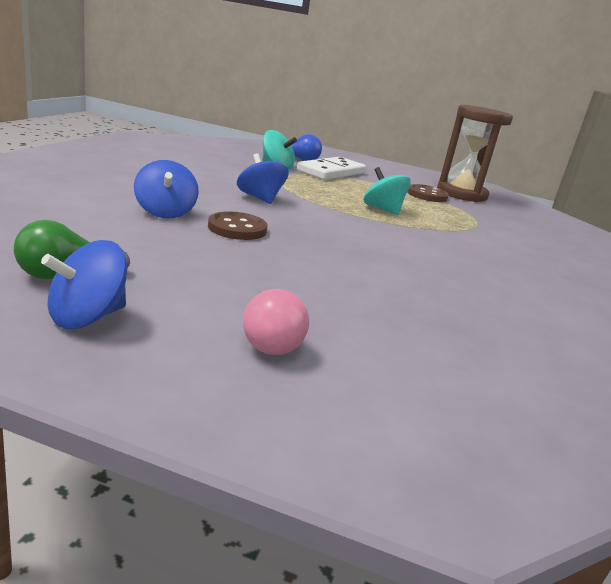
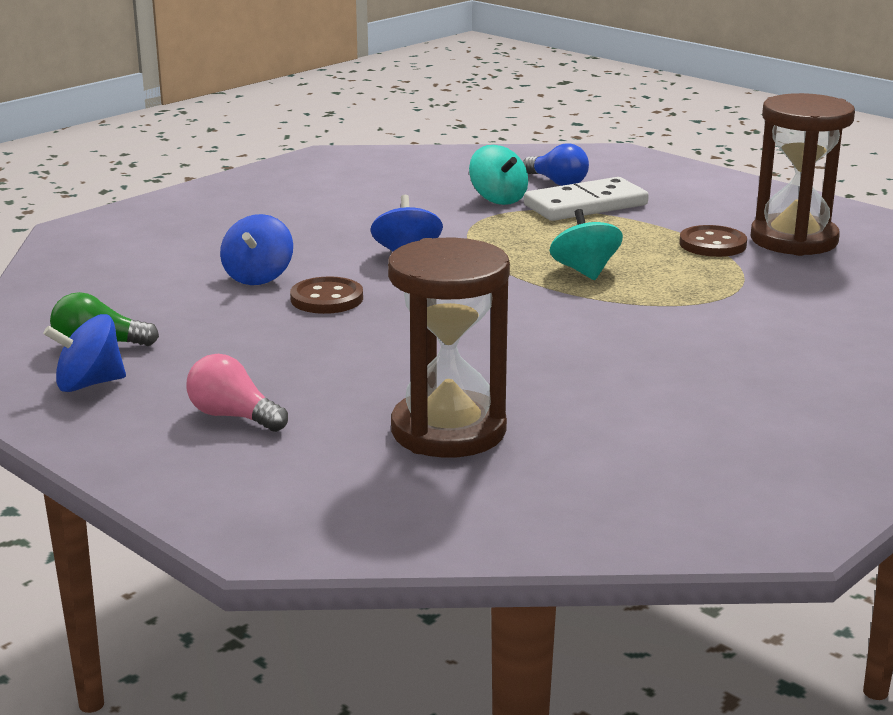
camera: 30 degrees right, 0 degrees up
(270, 340) = (233, 416): pink light bulb -> pink light bulb turned 105 degrees clockwise
(457, 334) = (448, 431): none -> brown hourglass

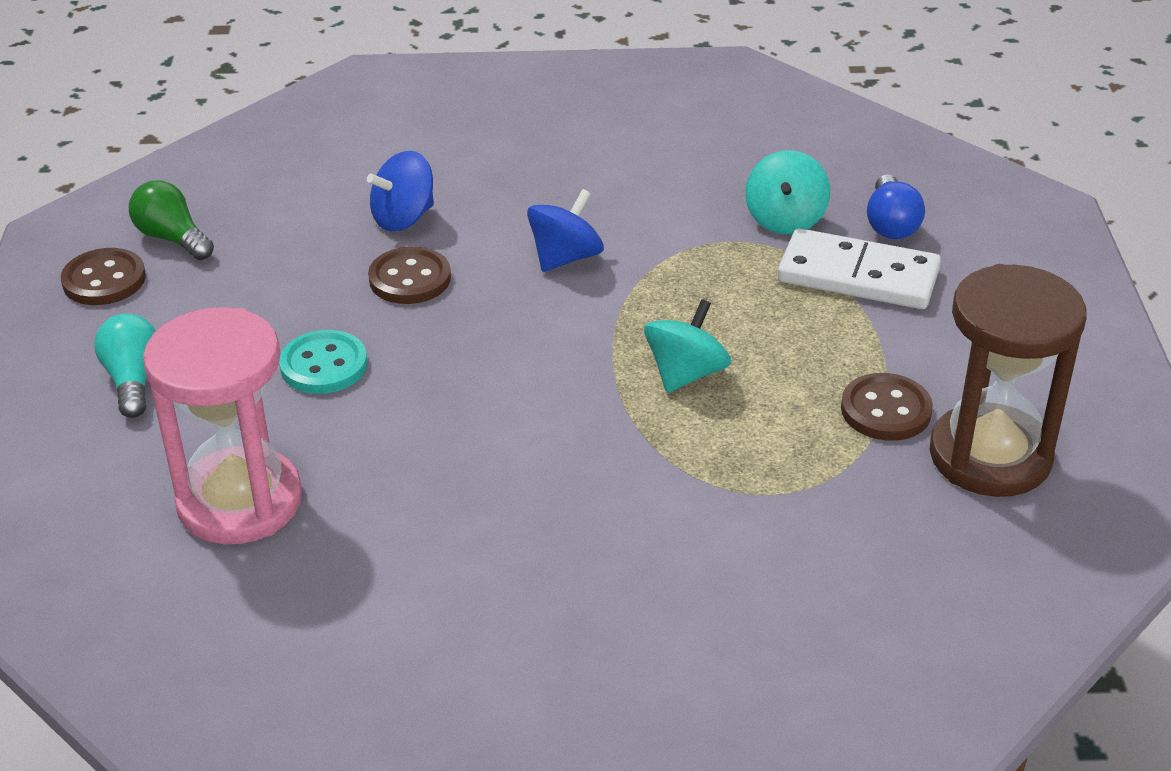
camera: 45 degrees right, 15 degrees up
(89, 384) = (104, 280): blue spinning top -> brown button
(233, 416) = (133, 380): pink light bulb -> turquoise light bulb
(359, 354) = (324, 365): none -> turquoise button
(448, 431) = (240, 501): brown hourglass -> pink hourglass

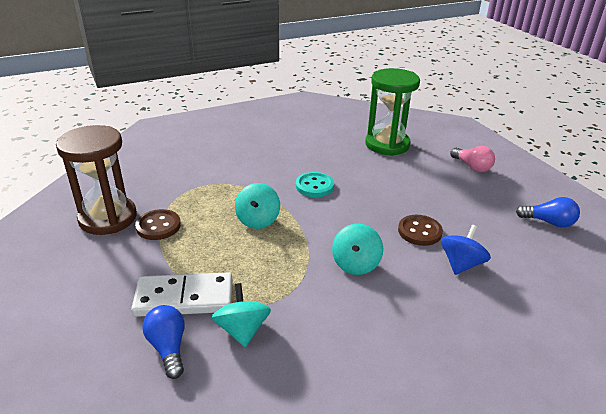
camera: 155 degrees right, 5 degrees down
(104, 280) = (543, 197): brown button -> none
(133, 380) = (472, 167): turquoise light bulb -> pink light bulb
(172, 238) = (548, 222): green light bulb -> blue light bulb
(240, 501) = (387, 144): pink hourglass -> green hourglass
(324, 365) = (411, 187): turquoise button -> turquoise button (314, 186)
(565, 258) = (356, 264): blue spinning top -> turquoise spinning top

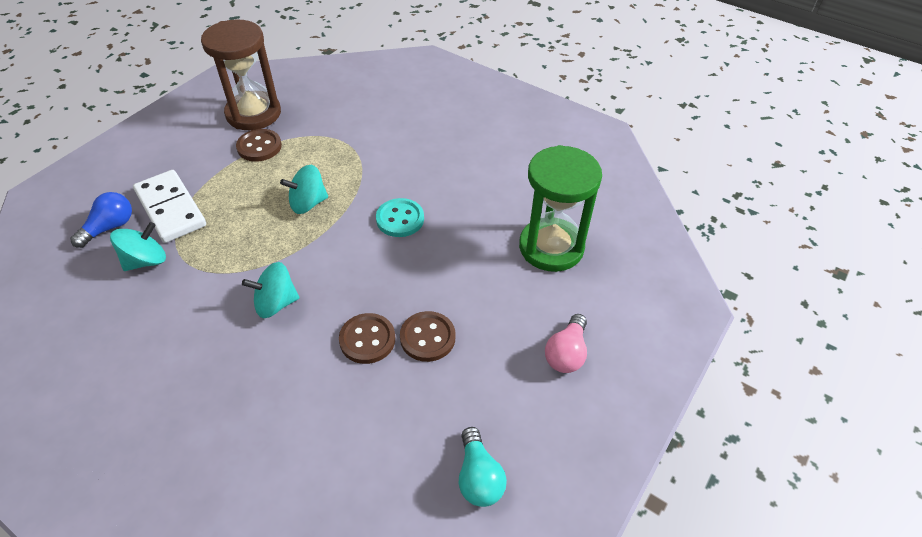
camera: 60 degrees right, 15 degrees up
(432, 208) = (427, 337): none -> brown button
(461, 264) = (324, 396): blue spinning top -> none
(548, 222) = (478, 477): blue light bulb -> turquoise light bulb

